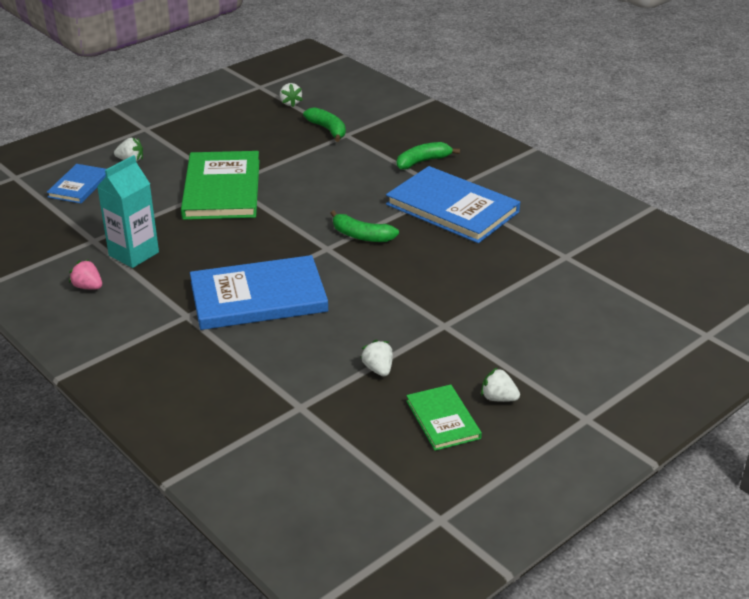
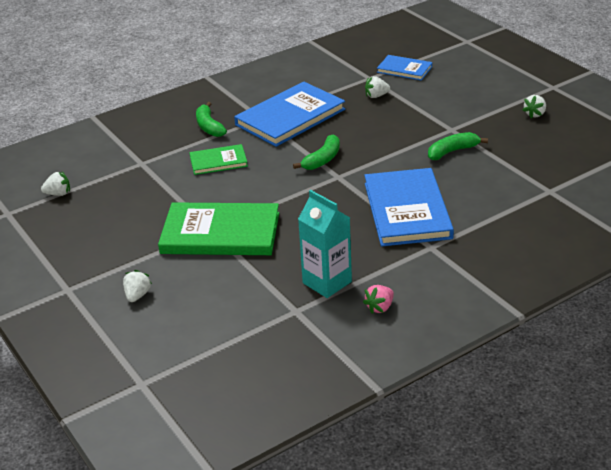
camera: 80 degrees left, 0 degrees up
(79, 186) = (181, 329): blue book -> blue book (404, 69)
(328, 130) = (127, 173): green banana -> green banana (452, 151)
(378, 369) = (504, 157): white strawberry -> white strawberry (376, 96)
(443, 419) = (559, 135): green book -> green book (218, 161)

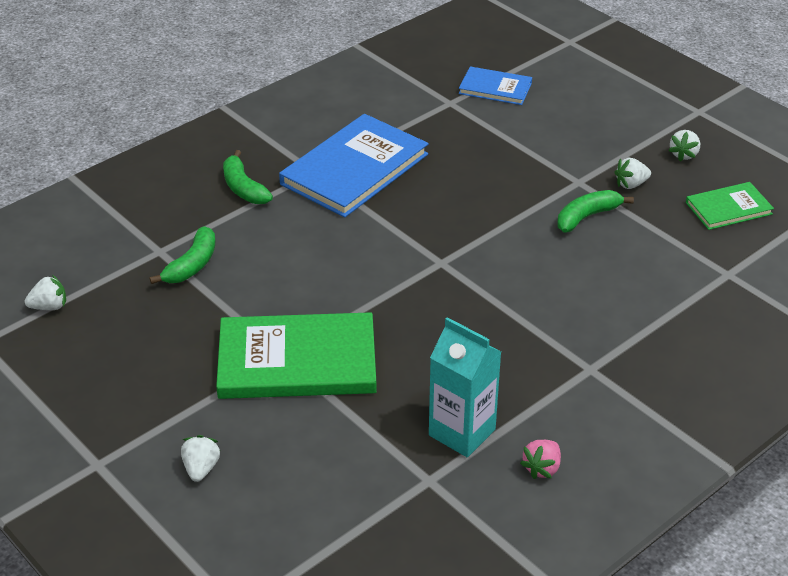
camera: 10 degrees left, 5 degrees up
(218, 161) = (269, 244): green book -> green book (728, 208)
(322, 159) = (414, 236): green banana -> green banana (192, 265)
(376, 96) = (466, 131): white strawberry -> white strawberry (631, 184)
(407, 210) = (546, 312): blue book -> none

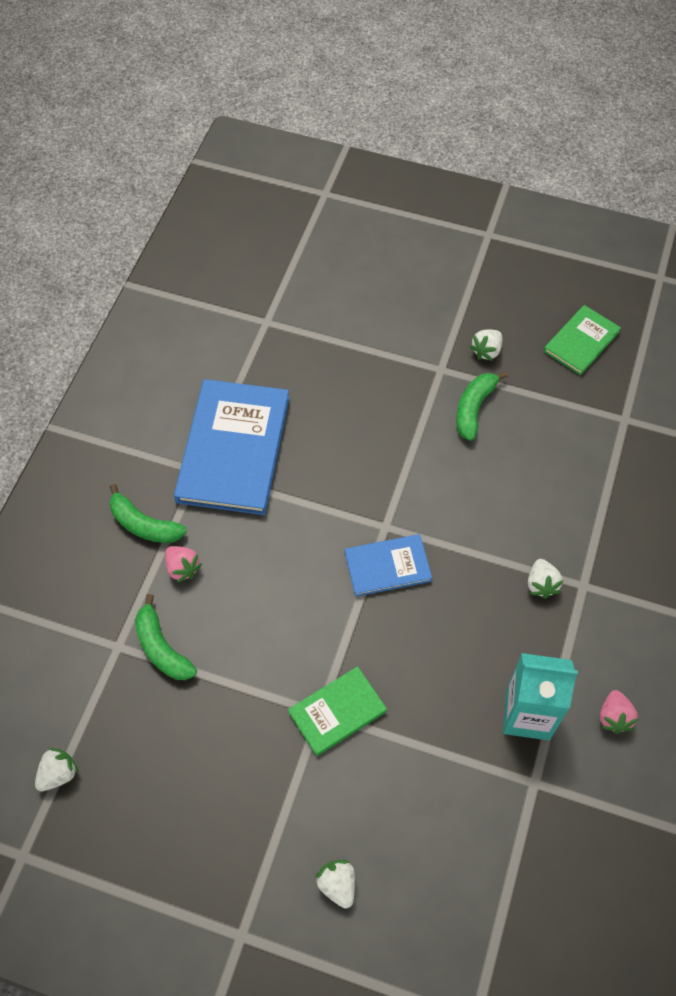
camera: 30 degrees left, 20 degrees up
(192, 265) = (162, 648): green banana -> green banana turned 150 degrees clockwise
(250, 224) = (182, 568): none -> pink strawberry
(297, 361) = (337, 712): green book -> green book, size x0.53
(495, 88) = (296, 284): blue book -> blue book (387, 566)
(684, 154) = (508, 294): white strawberry -> white strawberry (541, 584)

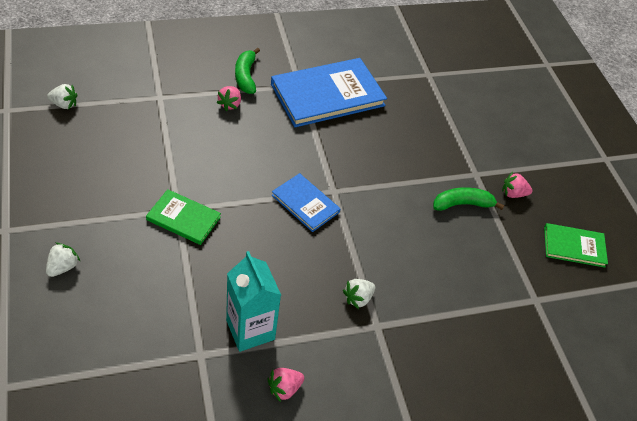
camera: 50 degrees right, 10 degrees down
(162, 648) = (171, 116): green banana -> none
(486, 351) = (513, 193): white strawberry -> pink strawberry

